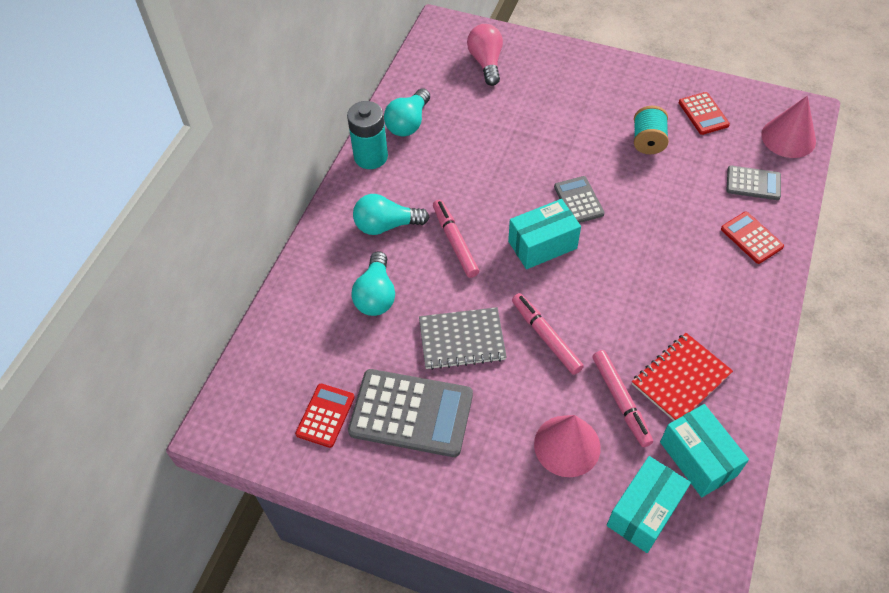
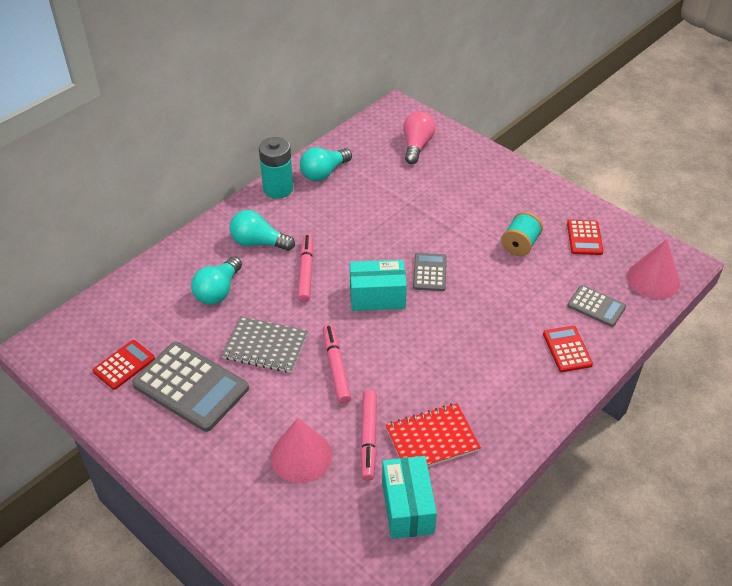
camera: 20 degrees right, 10 degrees down
(644, 511) = (334, 531): turquoise box -> none

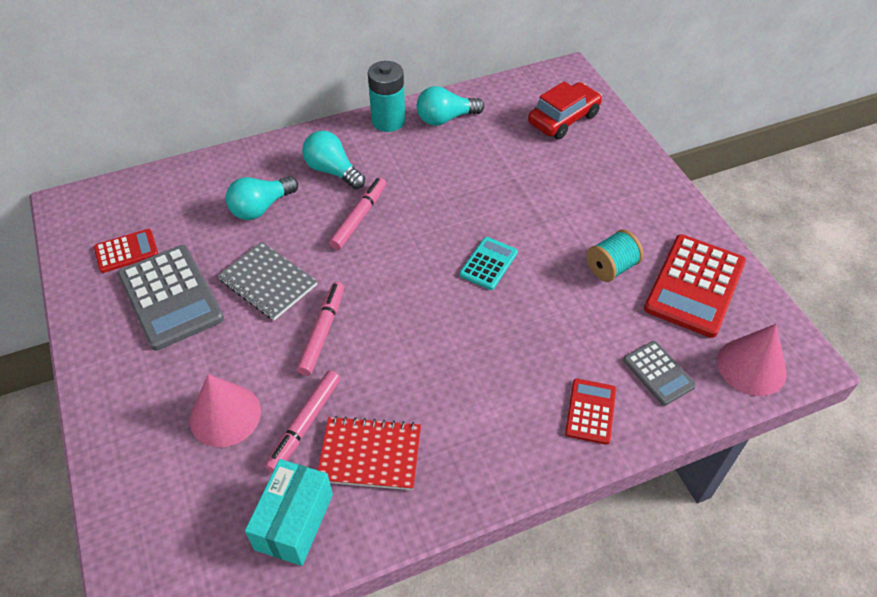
camera: 25 degrees right, 5 degrees up
(377, 296) = (415, 270): turquoise box -> none
(416, 145) = (563, 119): pink light bulb -> red car
(430, 272) = (488, 264): grey calculator -> turquoise calculator
(584, 238) = (694, 285): red calculator -> red calculator, size x1.86

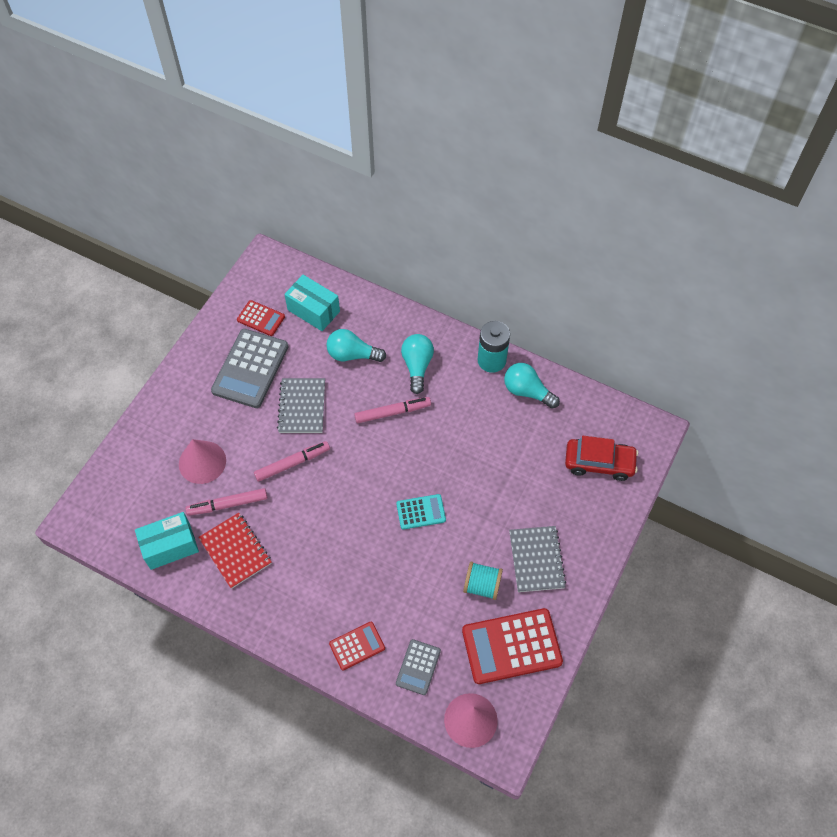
camera: 50 degrees right, 10 degrees up
(175, 205) = (313, 310): none -> turquoise box
(619, 214) = (536, 560): none -> grey notebook

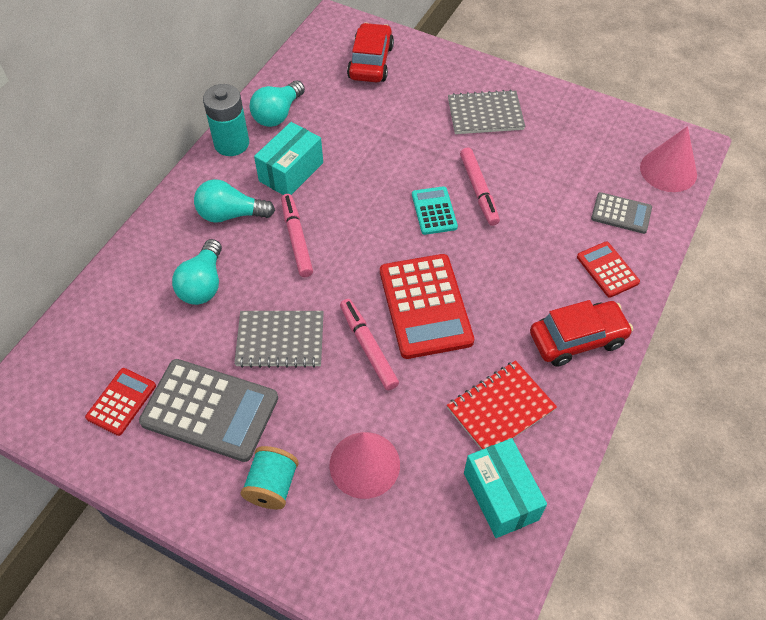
camera: 90 degrees left, 5 degrees down
(227, 504) = (431, 424): pink marker -> pink marker (478, 190)
(291, 612) = (577, 339): none -> red car
(313, 310) = (121, 333): turquoise box -> turquoise box (291, 172)
(482, 585) = (519, 158): turquoise spool -> turquoise spool (272, 485)
(511, 646) = (583, 137): red calculator -> red calculator (425, 306)

